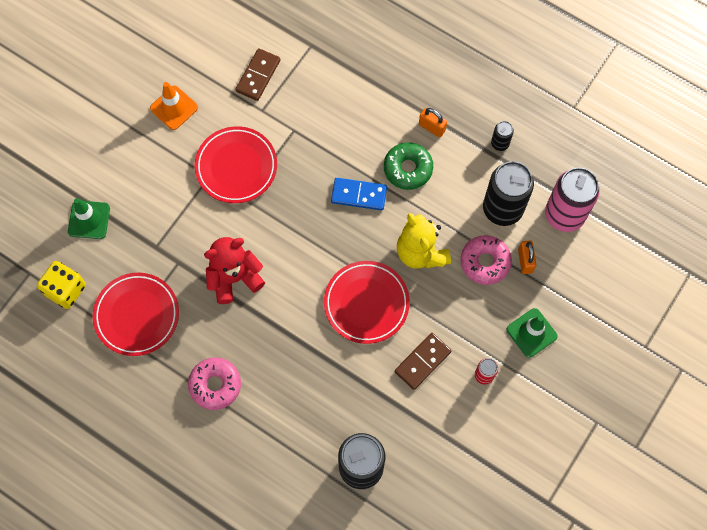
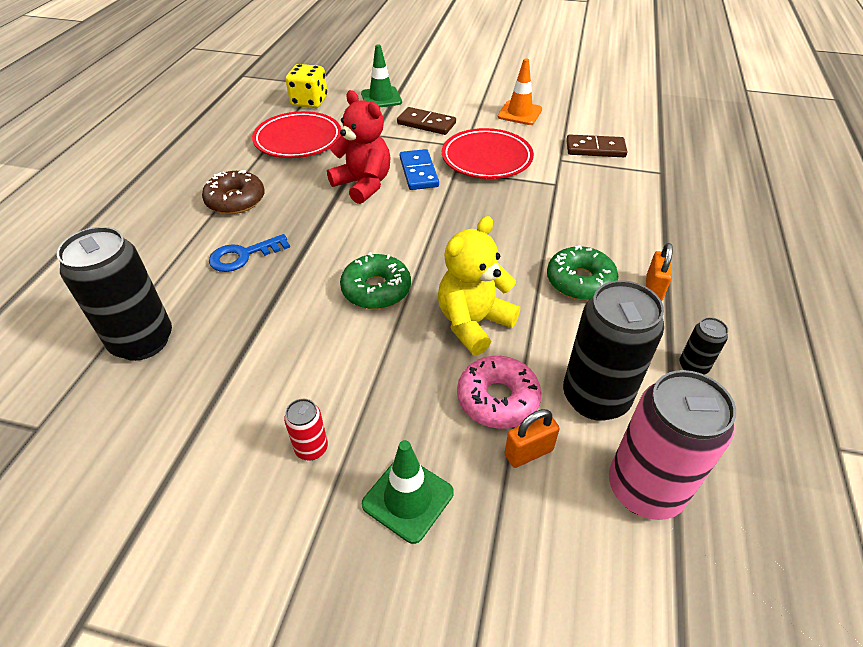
camera: 70 degrees right, 25 degrees down
(215, 385) = (235, 200): pink donut -> brown donut
(293, 389) = (243, 256): none -> blue key
(359, 195) = (515, 248): blue domino -> blue domino (418, 172)
(366, 303) = (376, 289): red plate -> green donut
(422, 362) = (312, 366): brown domino -> brown domino (426, 124)

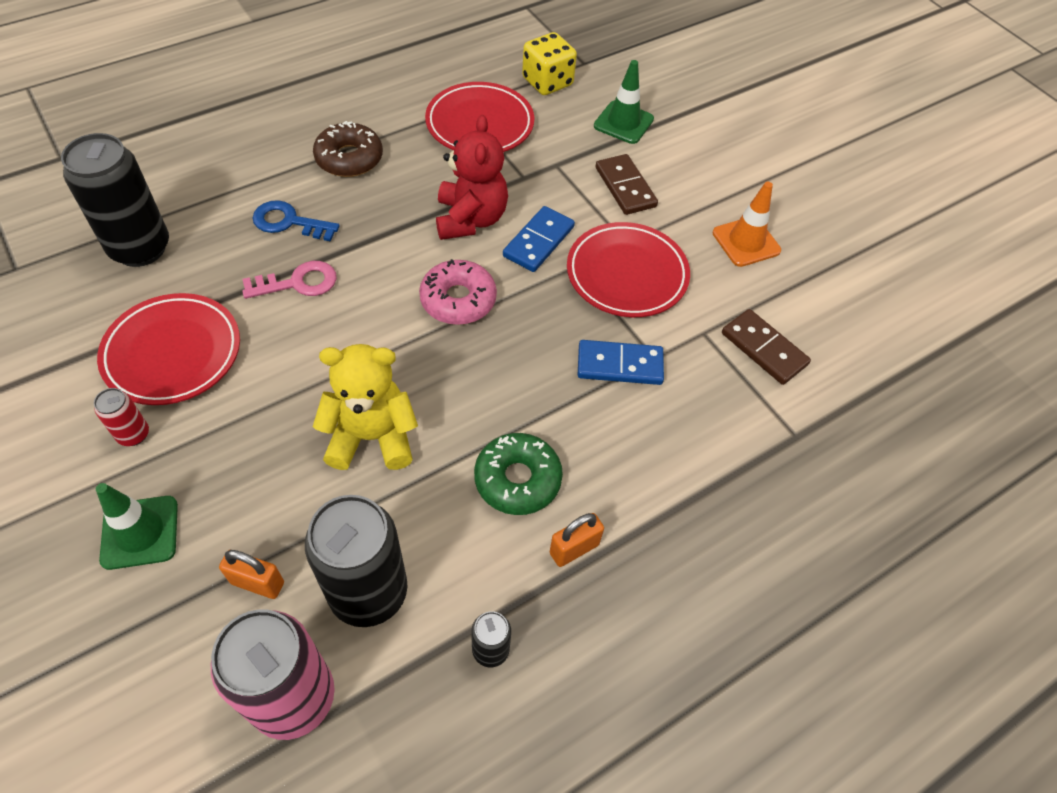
camera: 40 degrees right, 10 degrees up
(267, 380) = (173, 353): none -> red plate
(301, 282) = (298, 283): none -> pink key
(376, 289) = (342, 338): green donut -> none
(497, 399) = (297, 519): pink donut -> pink donut (458, 300)
(545, 197) = (619, 365): none -> blue domino

